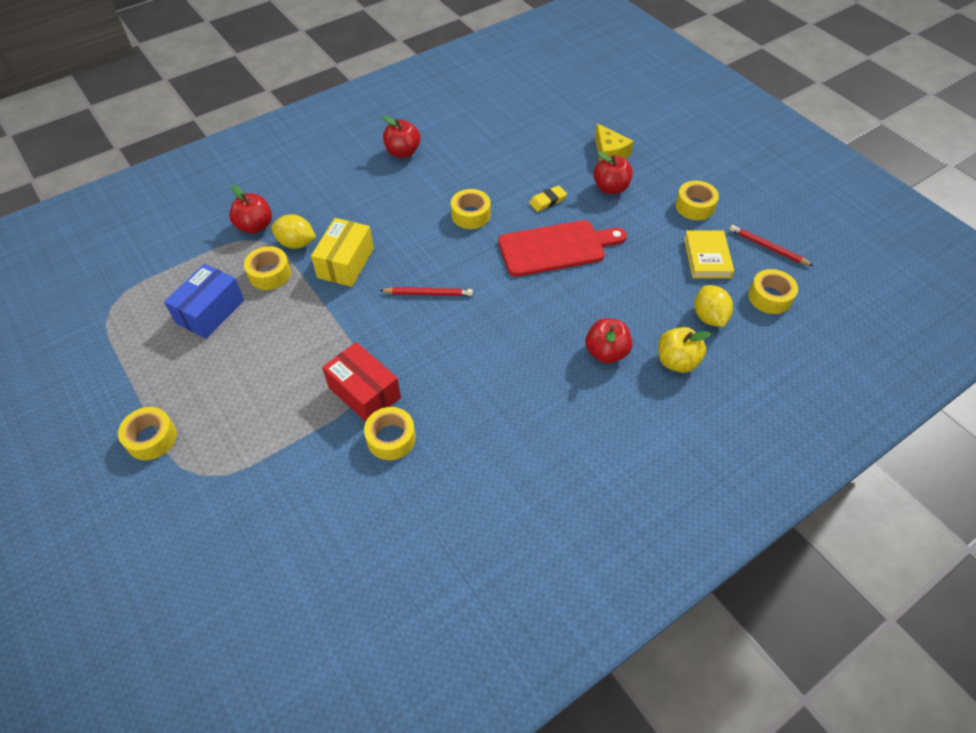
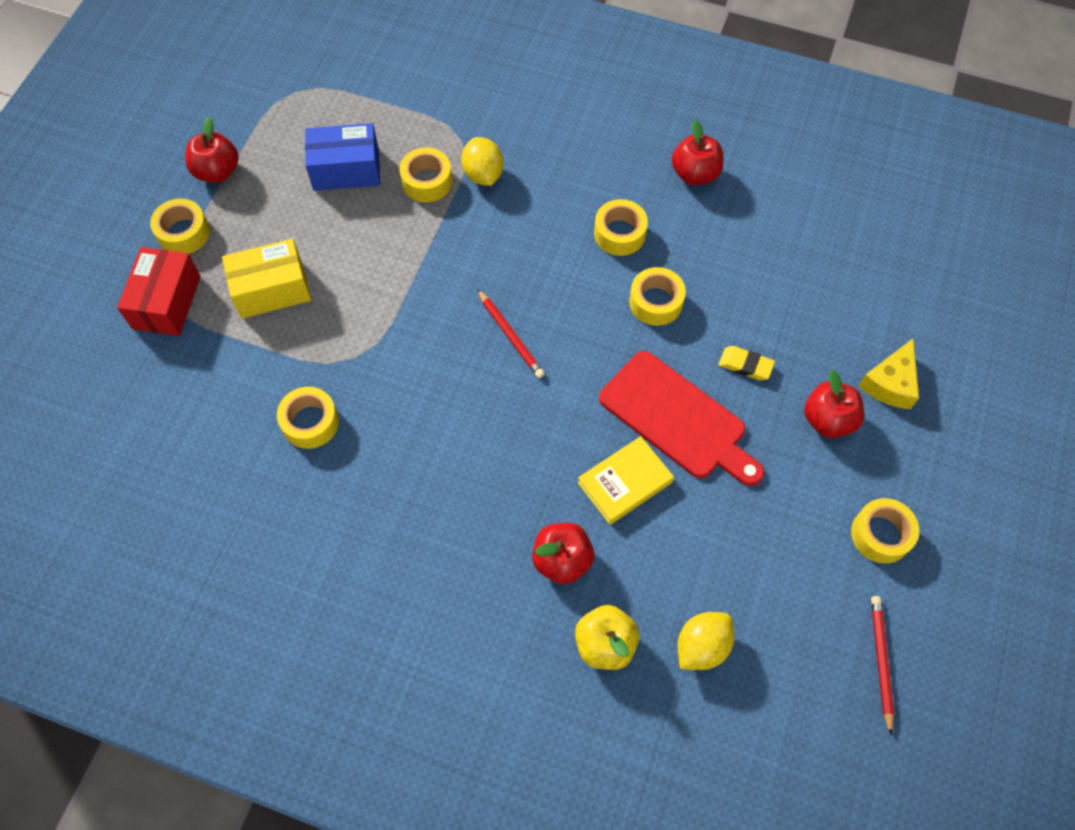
camera: 55 degrees right, 10 degrees up
(255, 226) = (476, 124): red apple -> red apple (217, 171)
(345, 263) = (492, 234): yellow box -> yellow box (272, 289)
(364, 392) = (346, 363): red box -> red box (166, 302)
(707, 257) = (800, 595): yellow book -> yellow book (625, 482)
(769, 297) = (792, 704): yellow tape -> yellow tape (619, 234)

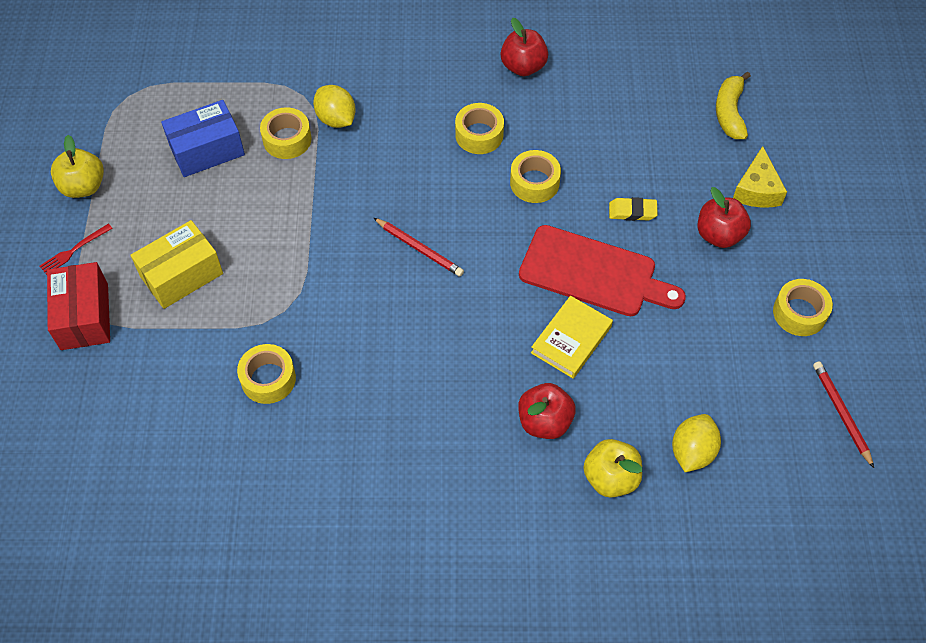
camera: 20 degrees left, 5 degrees down
(183, 233) = (74, 250): yellow tape -> red fork
(217, 171) = (83, 186): red apple -> yellow apple
(895, 289) = (729, 112): none -> yellow banana

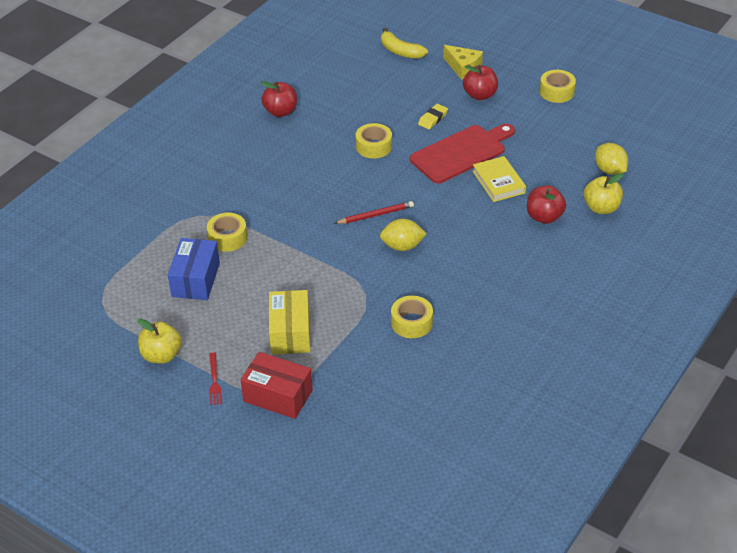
camera: 55 degrees left, 15 degrees down
(336, 119) = (235, 208): yellow lemon -> yellow lemon (402, 246)
(479, 135) = (314, 153): yellow tape -> none
(841, 413) = (629, 108): red pencil -> none

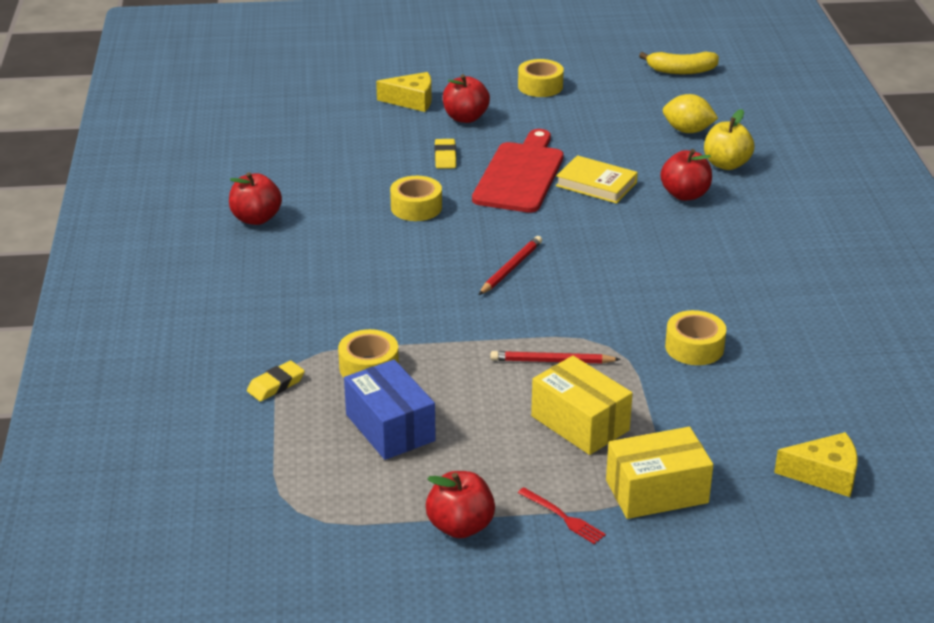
camera: 40 degrees left, 10 degrees down
(161, 355) = (460, 526): yellow apple -> red apple
(172, 223) = (276, 385): none -> yellow eraser
(278, 396) = (656, 491): red box -> yellow box
(323, 287) = (551, 361): none -> red pencil
(378, 442) = (824, 474): none -> yellow cheese
(400, 51) = (320, 111): yellow banana -> yellow banana (681, 71)
(402, 246) = (582, 283): yellow lemon -> none

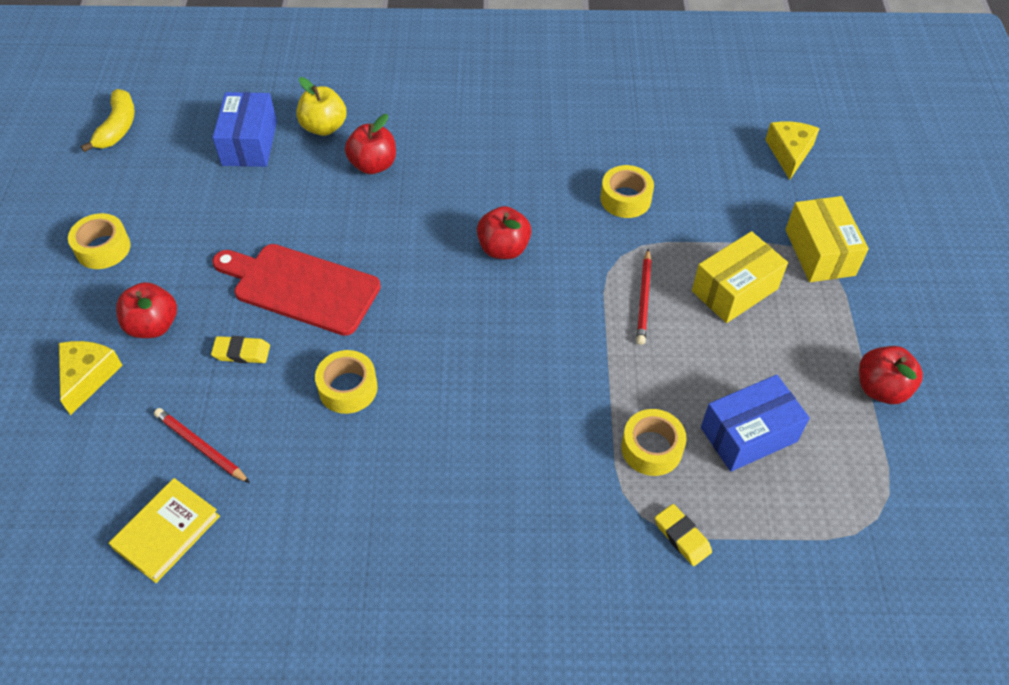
camera: 85 degrees left, 20 degrees up
(256, 218) = (337, 560): red apple -> red apple (503, 248)
(511, 268) = (484, 314): red pencil -> red pencil (201, 447)
(563, 517) = (859, 316): red fork -> none
(596, 184) = (337, 227): yellow book -> yellow book (167, 532)
(687, 131) = (249, 143): yellow lemon -> blue box

